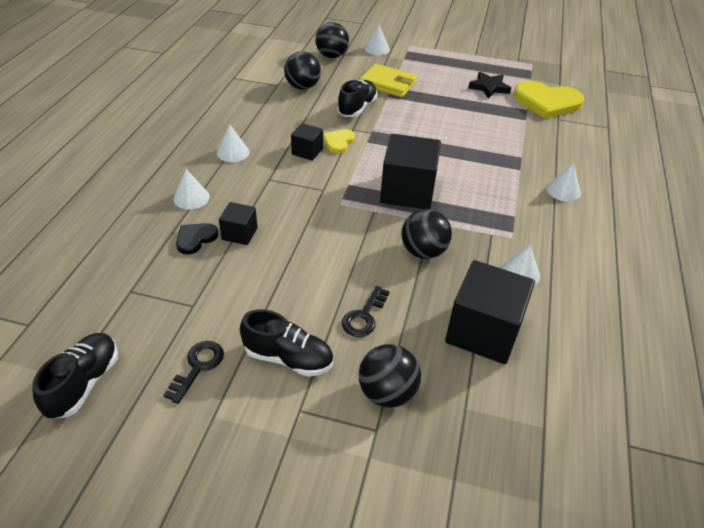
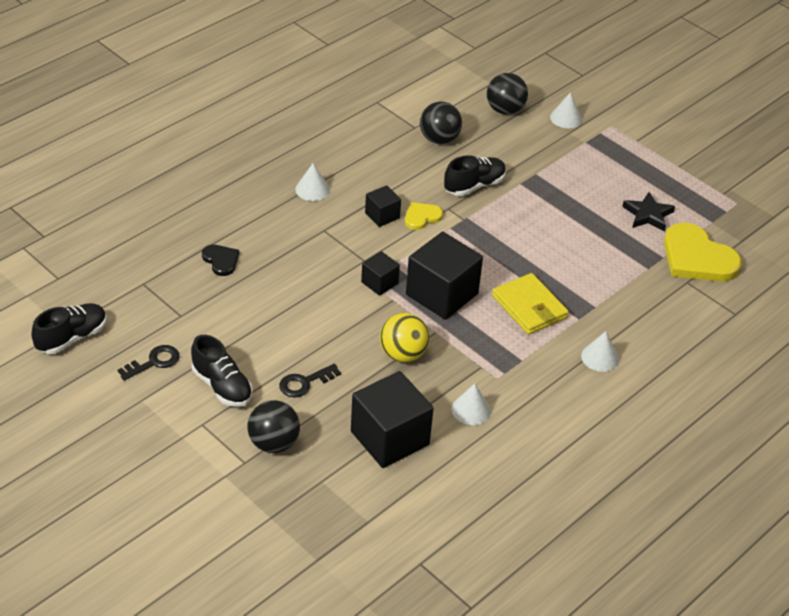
camera: 30 degrees right, 0 degrees up
(191, 198) = (243, 221): white cone -> none
(195, 238) = (221, 260): black heart -> black heart turned 75 degrees clockwise
(239, 234) = (260, 271): black cube -> black cube (379, 283)
(388, 84) = (535, 168): yellow wallet -> yellow wallet (529, 307)
(423, 251) = (403, 354): black ball -> yellow ball

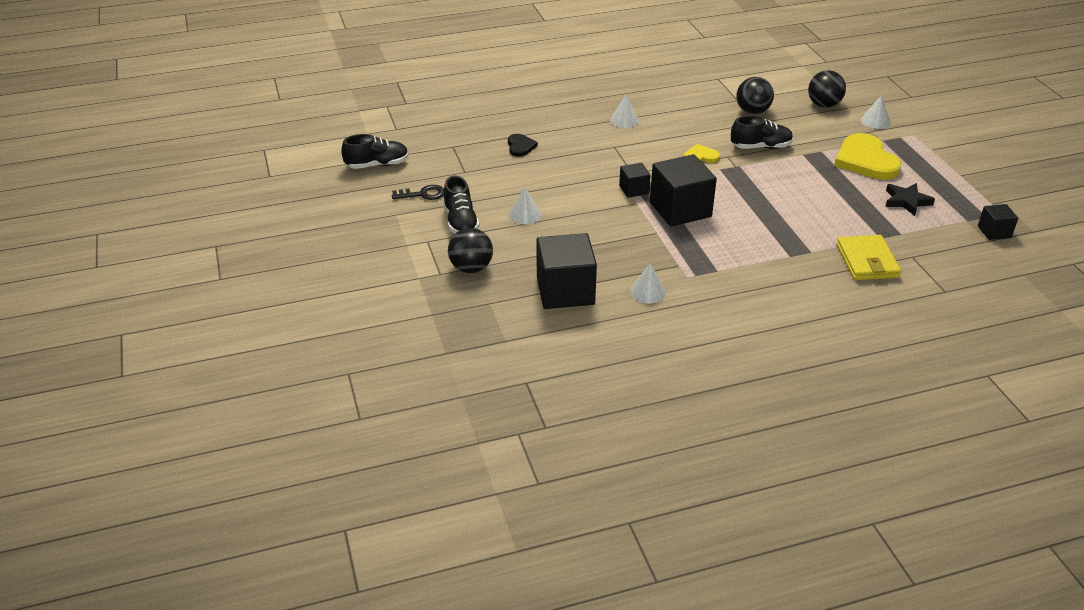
camera: 30 degrees right, 5 degrees down
(305, 383) = (525, 237): black key -> none
(382, 215) = (668, 148): black cube -> black cube (994, 232)
(403, 354) = (618, 240): yellow ball -> none
(529, 307) = (750, 237): yellow wallet -> yellow wallet (867, 261)
(600, 357) = (790, 287): white cone -> white cone (525, 214)
(697, 258) = (934, 242): yellow heart -> yellow heart (865, 160)

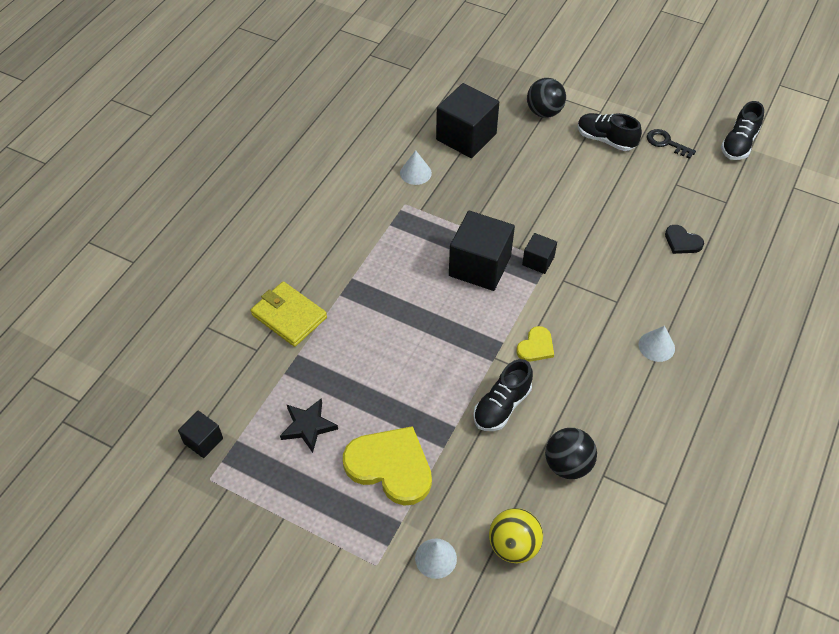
camera: 135 degrees right, 15 degrees up
(422, 194) = (666, 143): black key -> black key turned 90 degrees clockwise
(525, 214) = (576, 177): white cone -> none
(823, 105) = (513, 545): black ball -> yellow ball

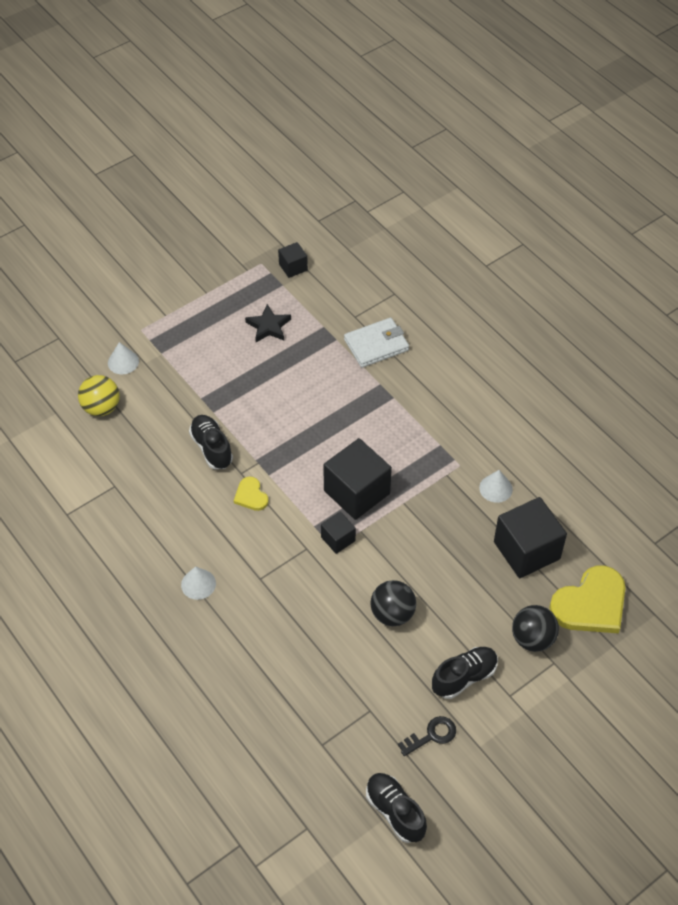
camera: 115 degrees right, 0 degrees up
(289, 316) = (376, 345): yellow wallet -> white wallet
(390, 466) = (206, 362): yellow heart -> yellow heart (590, 604)
(567, 464) = (137, 467): black ball -> black ball (392, 614)
(682, 241) = (295, 672): black heart -> none

